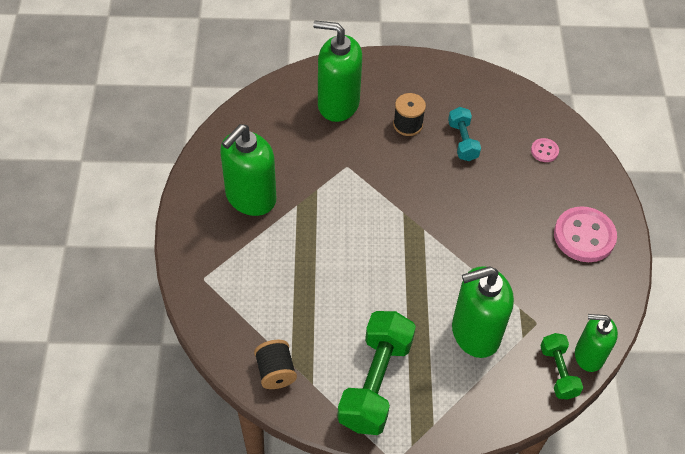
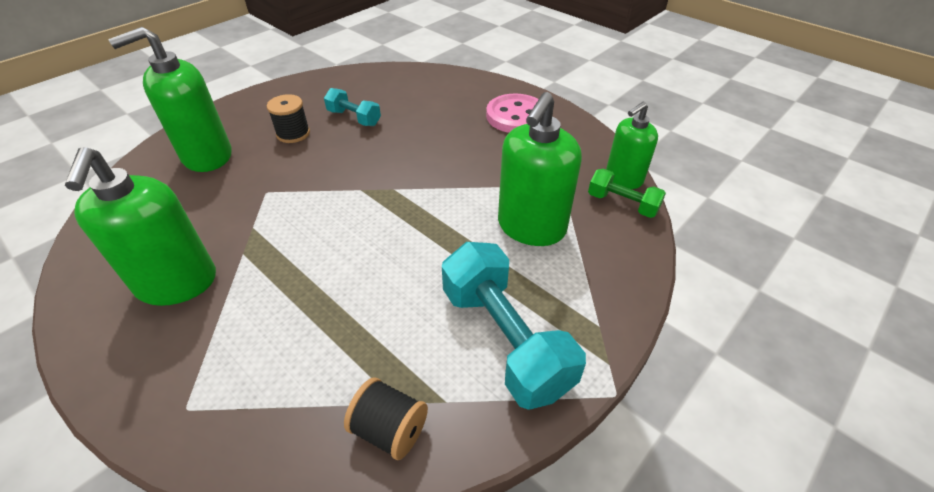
camera: 45 degrees left, 10 degrees down
(375, 383) = (505, 339): green dumbbell -> turquoise dumbbell
(544, 151) = (423, 90): pink button -> none

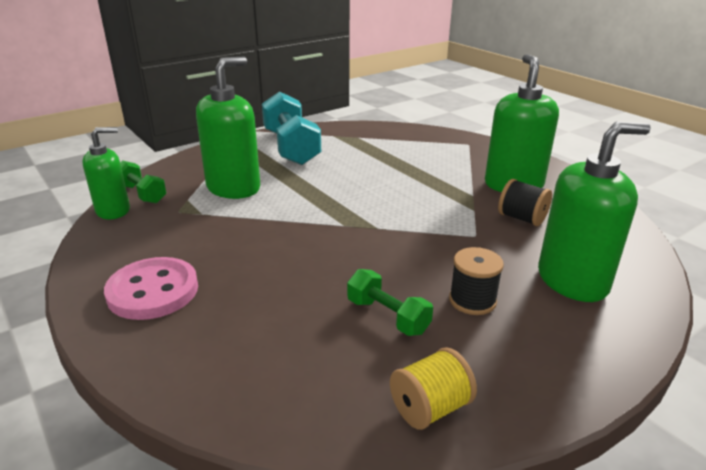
camera: 170 degrees left, 15 degrees down
(335, 82) = (430, 408): none -> yellow spool
(354, 118) = (387, 316): turquoise dumbbell -> green dumbbell
(389, 429) = (362, 132): black spool -> black spool (522, 218)

